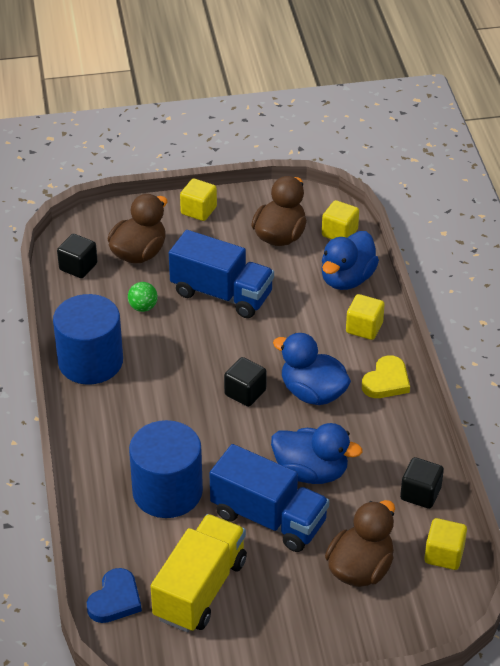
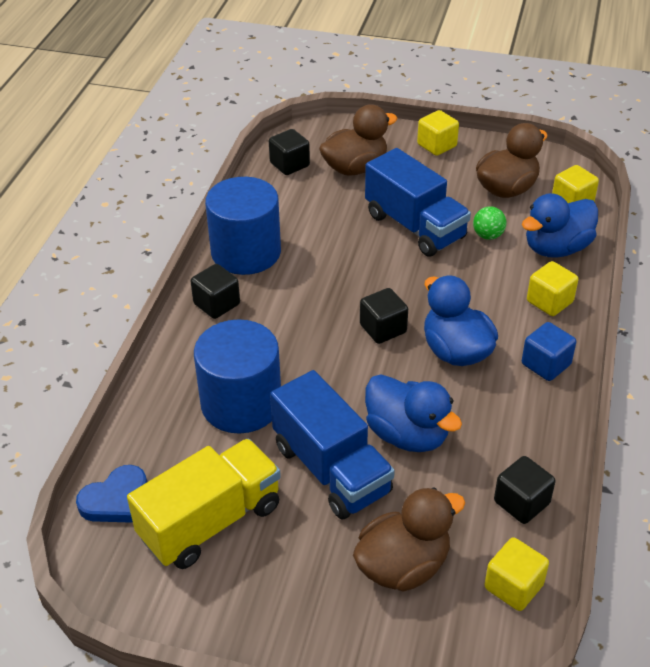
camera: 25 degrees right, 0 degrees up
(94, 416) = (217, 304): none -> black cube
(143, 307) = (328, 217): green ball -> green ball (488, 235)
(386, 381) = (546, 364): yellow heart -> blue cube

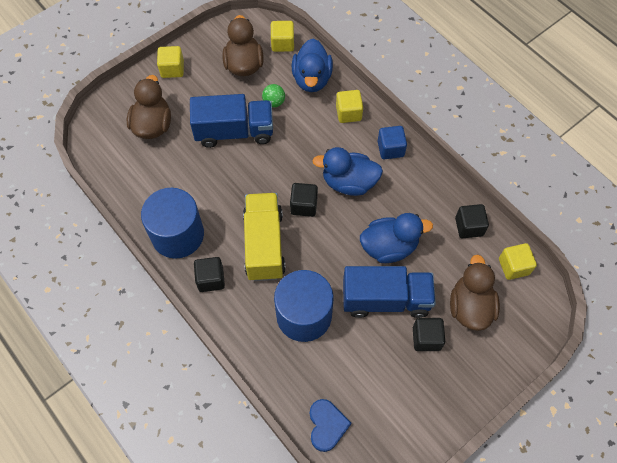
camera: 55 degrees left, 20 degrees up
(210, 521) = (378, 383): yellow truck -> yellow truck (264, 245)
(289, 164) = (115, 158): black cube -> black cube (426, 338)

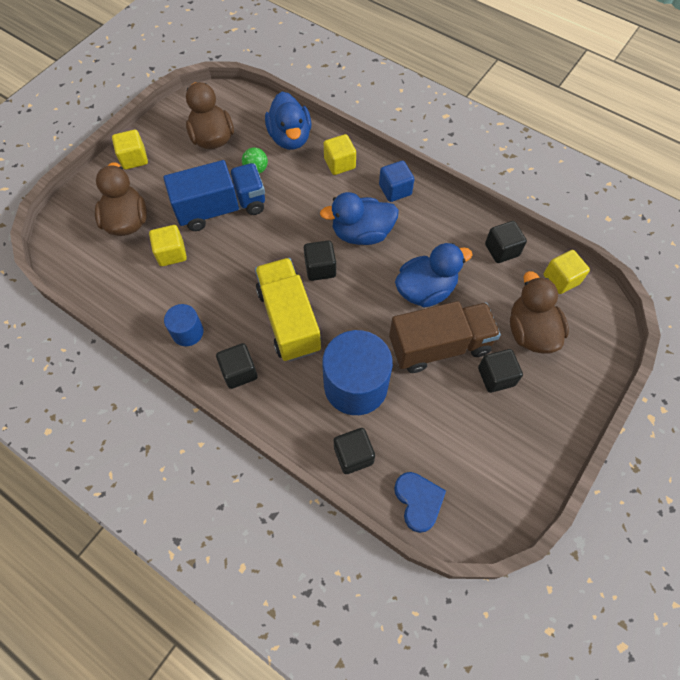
camera: 15 degrees left, 0 degrees up
(178, 235) = (187, 332): blue cylinder -> blue cylinder, size x0.52
(282, 43) = (248, 109): yellow cube -> yellow cube (171, 253)
(284, 373) = (353, 455): none -> black cube
(386, 299) = (439, 346): blue truck -> brown truck

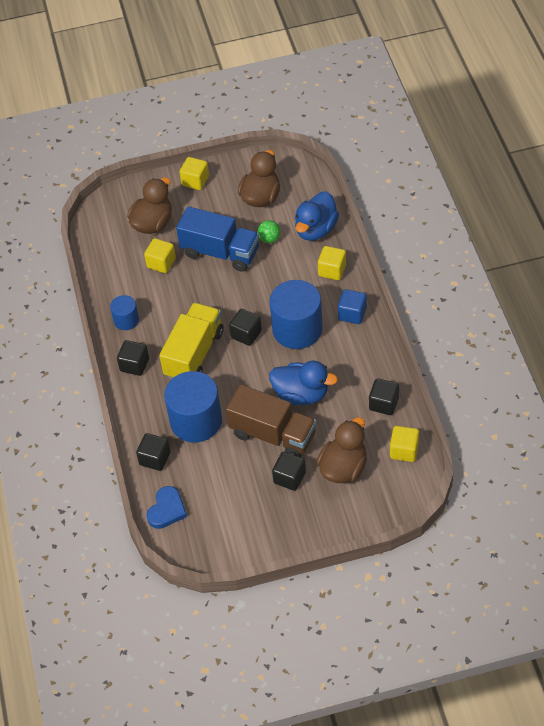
camera: 45 degrees right, 10 degrees down
(361, 233) = (297, 329): blue duck -> blue cylinder

